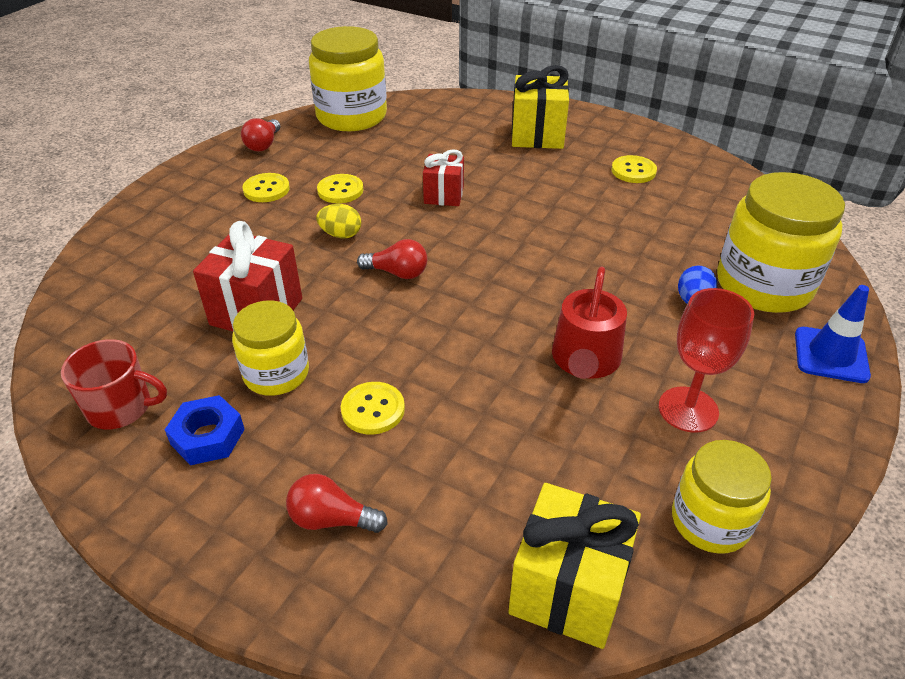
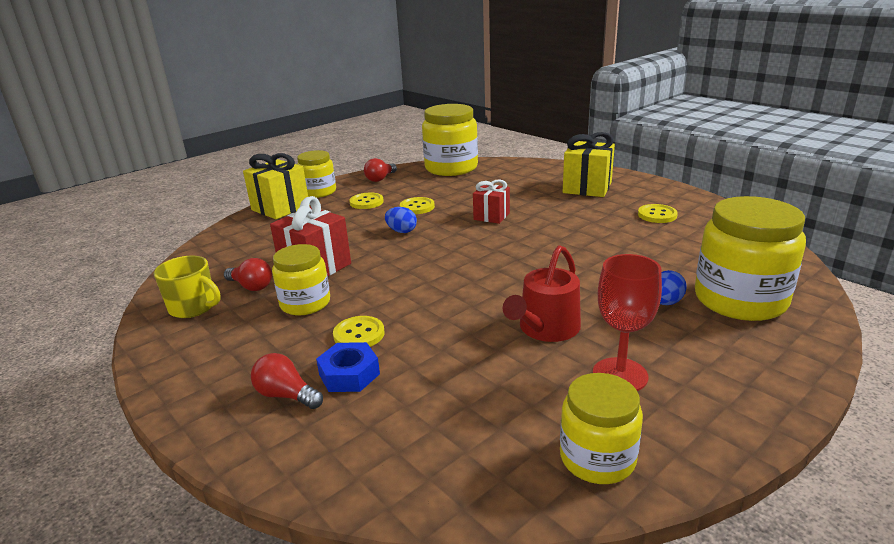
camera: 20 degrees right, 15 degrees down
(121, 407) = (193, 307): red mug -> yellow mug
(187, 178) = (319, 192): none -> yellow jar
(208, 437) = (236, 332): blue nut -> blue nut (349, 374)
(341, 235) = (401, 231): yellow egg -> blue egg
(397, 273) = (429, 257): red light bulb -> red light bulb (251, 286)
(568, 589) = (440, 480): yellow gift -> yellow gift (280, 208)
(830, 355) = (784, 358): blue traffic cone -> none

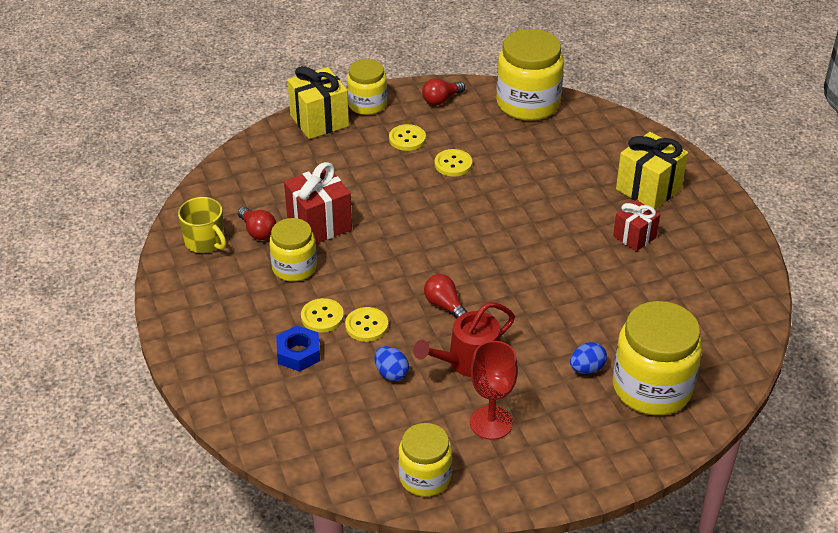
camera: 20 degrees right, 15 degrees up
(286, 395) = (248, 357): red light bulb -> red light bulb (445, 306)
(401, 231) = (418, 198): blue egg -> blue egg (391, 373)
(491, 216) = (517, 204): red gift -> red gift (634, 237)
(657, 215) = (682, 257): yellow button -> yellow button (366, 326)

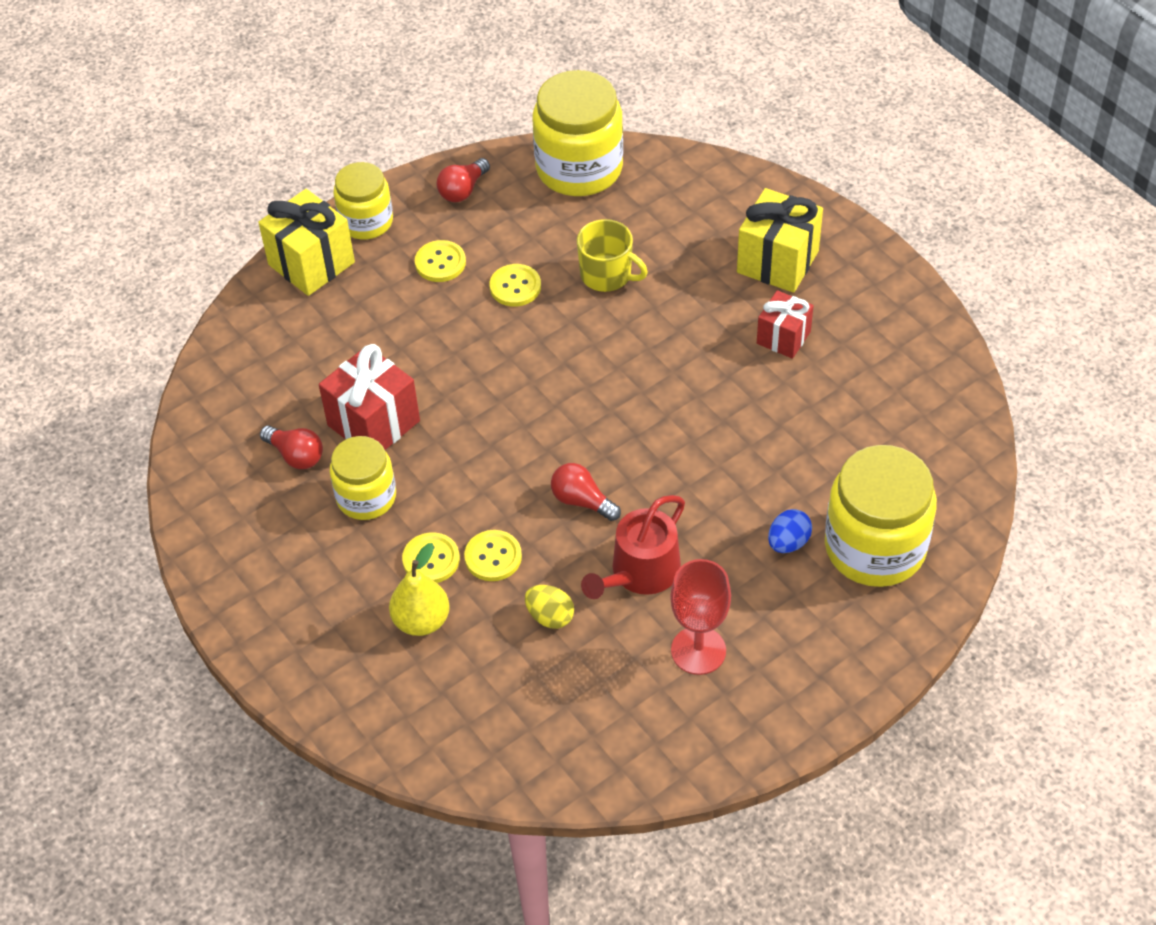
camera: 15 degrees left, 10 degrees up
(205, 241) = (232, 489): yellow mug -> yellow mug (607, 275)
(298, 353) = (421, 621): blue nut -> yellow pear
(391, 373) = (550, 616): blue egg -> yellow egg
(425, 477) = (645, 748): yellow jar -> none

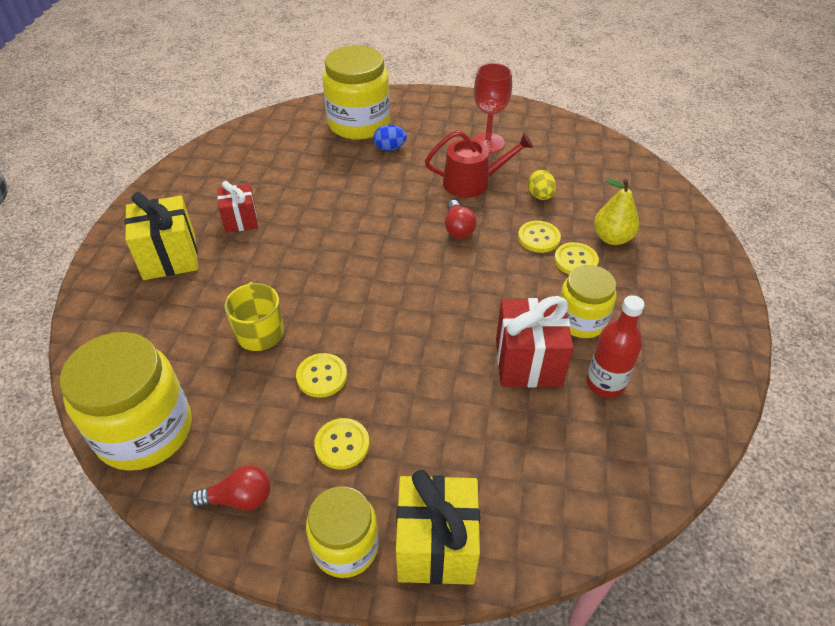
camera: 135 degrees left, 5 degrees down
(296, 455) = (605, 383): red light bulb -> red bottle

